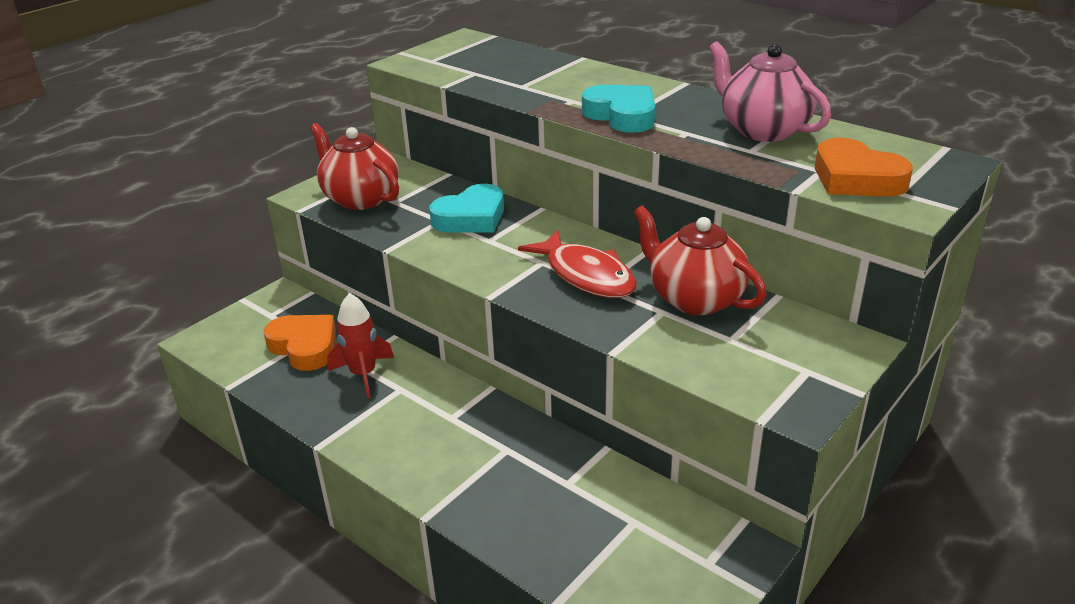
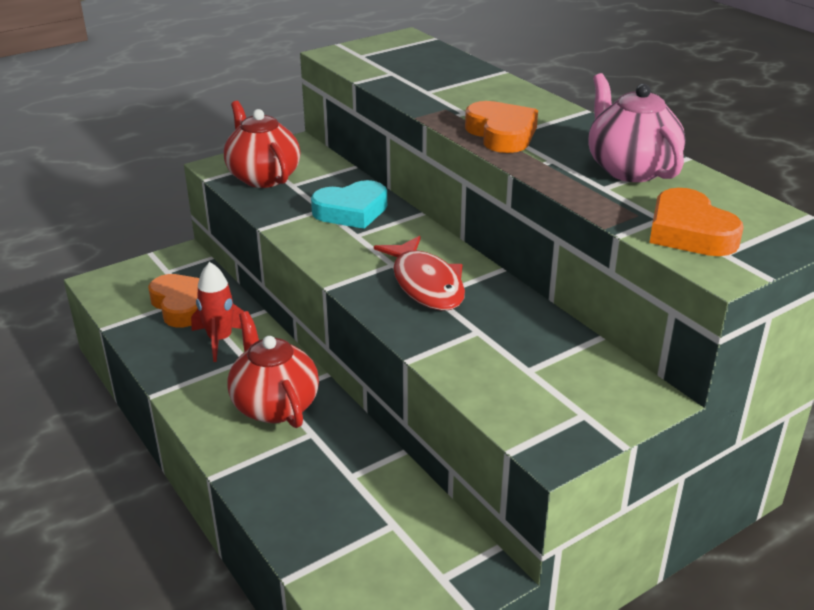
camera: 15 degrees right, 0 degrees up
(622, 115) = (501, 134): turquoise heart -> orange heart
(694, 298) = (515, 325): red teapot -> red teapot (274, 405)

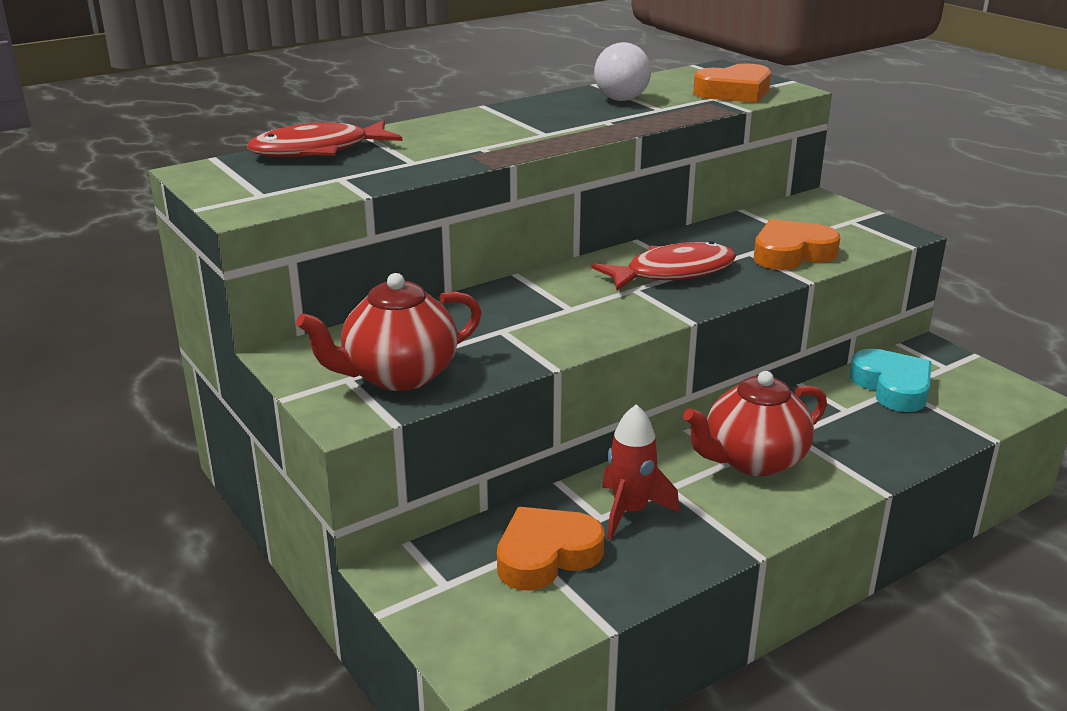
camera: 90 degrees left, 5 degrees down
(351, 211) = (510, 312): turquoise heart -> turquoise heart (892, 387)
(450, 63) = (318, 150): none -> red fish
(501, 134) = (543, 135): orange heart -> orange heart (791, 253)
(630, 169) = (621, 99): pink teapot -> white ball

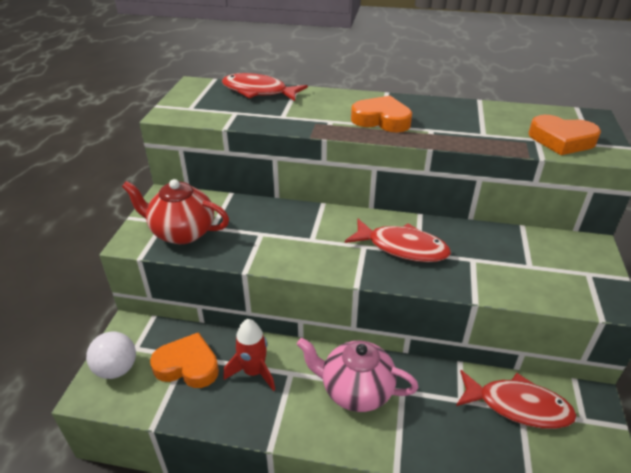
camera: 45 degrees right, 10 degrees up
(621, 99) = (472, 117): white ball -> white ball (117, 369)
(753, 460) = (355, 390): red teapot -> pink teapot
(791, 253) = (499, 275): orange heart -> orange heart (381, 120)
(892, 387) = (518, 406): turquoise heart -> red fish

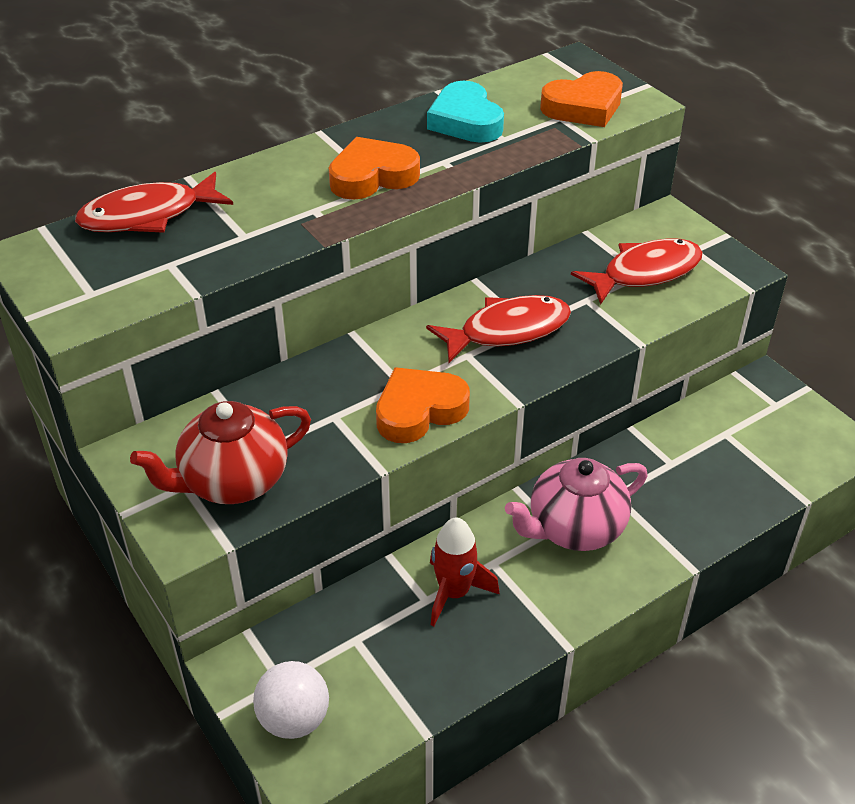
camera: 45 degrees left, 5 degrees up
(188, 366) = (373, 646): orange heart -> orange heart (419, 410)
(473, 118) = (465, 121): none -> turquoise heart
(518, 406) = (719, 432): red fish -> red fish (645, 273)

